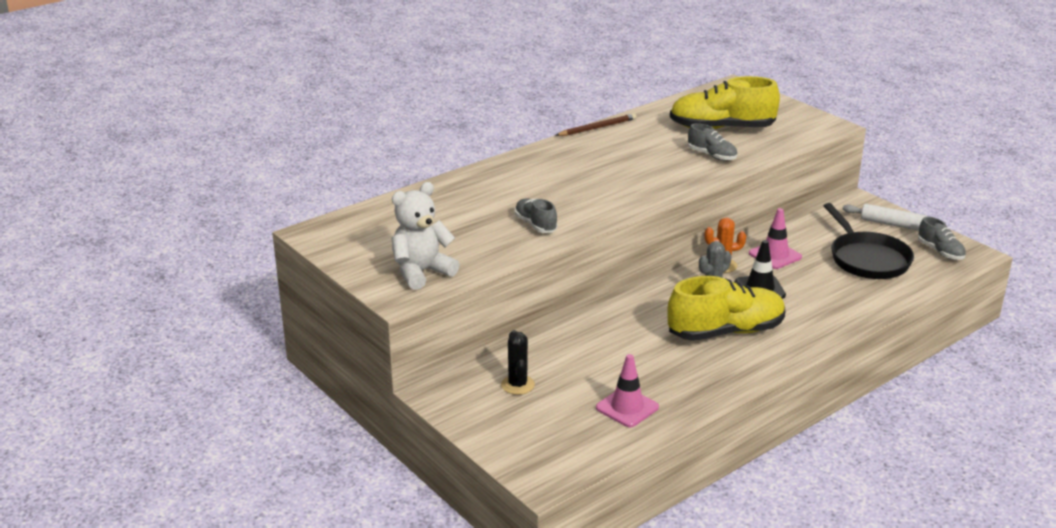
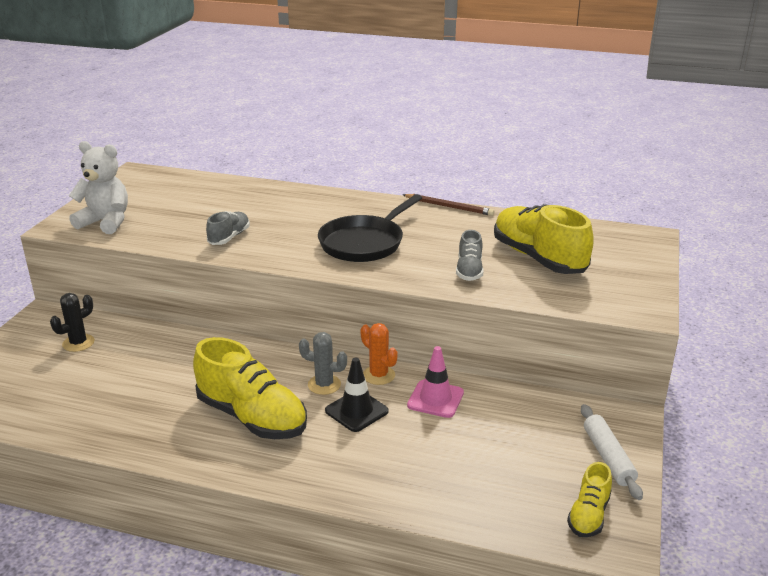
camera: 55 degrees right, 0 degrees up
(627, 407) = (76, 406): pink traffic cone -> none
(867, 259) = (501, 462): black pan -> black pan (365, 243)
(940, 252) = (588, 515): grey shoe -> yellow shoe

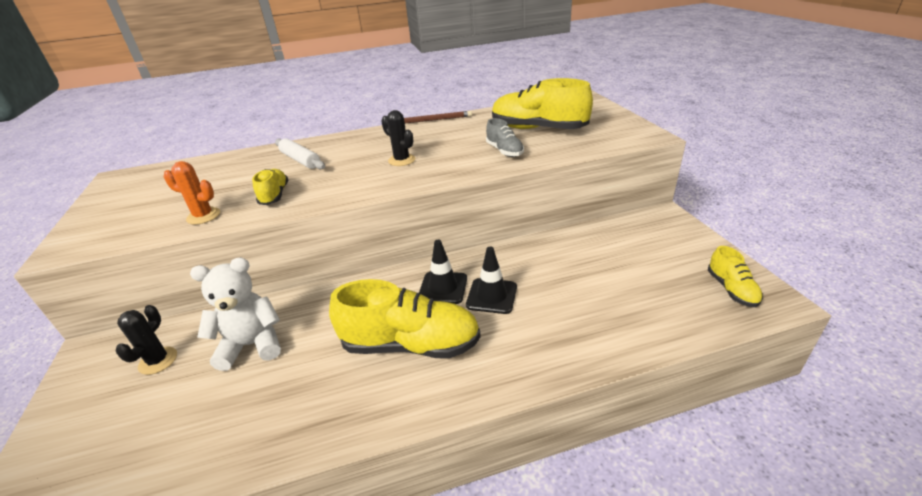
camera: 30 degrees left, 5 degrees up
(106, 222) = (121, 227): white teddy bear -> white teddy bear (252, 345)
(229, 237) = (274, 195): grey shoe -> yellow shoe
(324, 385) = (443, 288): grey cactus -> black traffic cone
(365, 243) = (401, 160): black pan -> black cactus
(378, 375) = (477, 261): orange cactus -> orange cactus (203, 216)
(435, 399) = (537, 259): pink traffic cone -> none
(608, 457) = (688, 245): white rolling pin -> white rolling pin (300, 160)

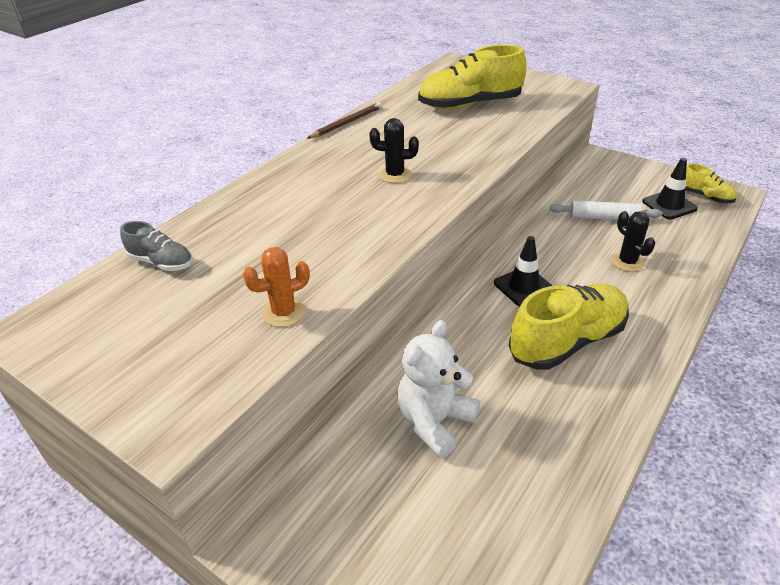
camera: 40 degrees left, 5 degrees up
(158, 361) = (361, 493): black cactus -> black cactus (627, 262)
(274, 195) = (325, 259): yellow shoe -> none
(300, 160) = (275, 213): white rolling pin -> white rolling pin (603, 218)
(491, 296) = (569, 274): black traffic cone -> black traffic cone (669, 205)
(504, 151) = (477, 135): grey shoe -> grey shoe (161, 262)

